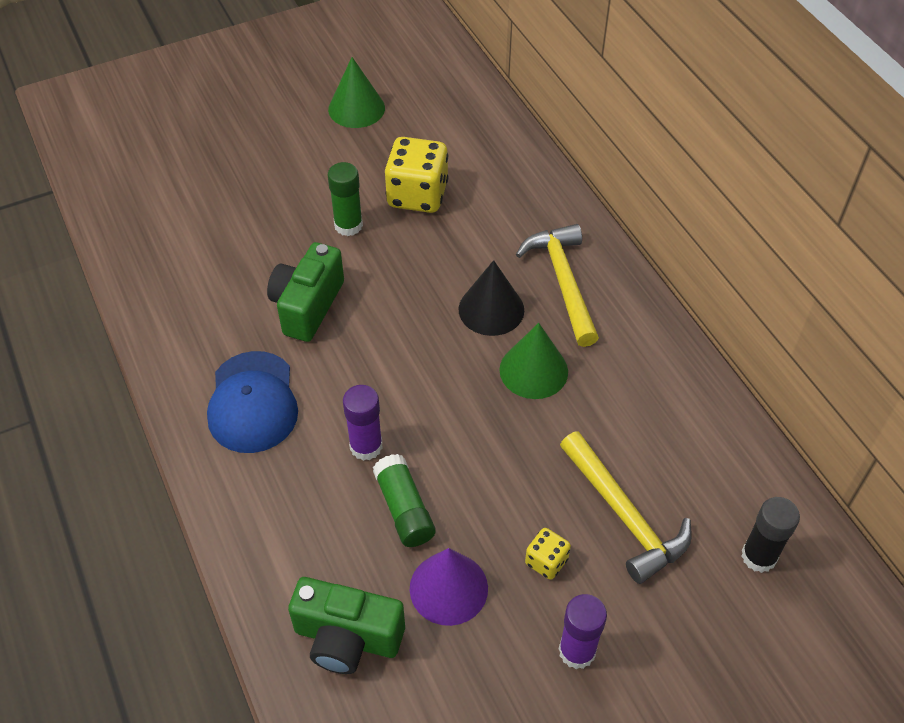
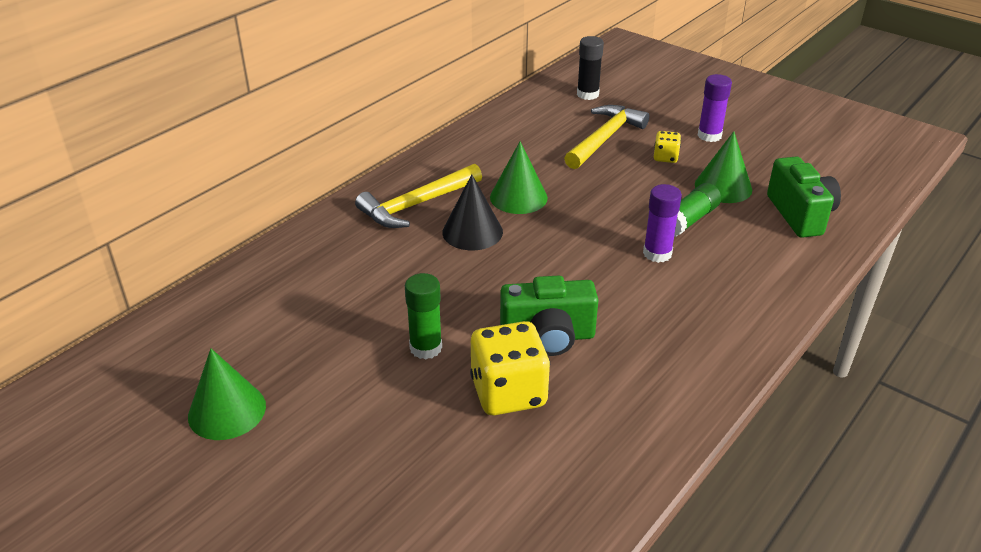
camera: 115 degrees left, 15 degrees down
(253, 402) = (677, 329): blue cap -> none
(417, 195) = (355, 315): yellow dice -> yellow dice (508, 392)
(448, 588) = (723, 187): purple cone -> green cone

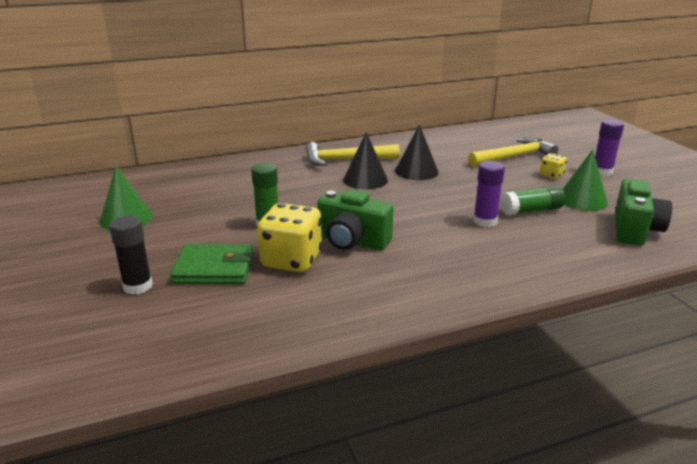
camera: 30 degrees right, 10 degrees down
(432, 443) = (214, 269): none -> green wallet
(518, 197) = (416, 171): green cone -> black cone
(587, 94) = (527, 134): black glue stick -> black glue stick (138, 286)

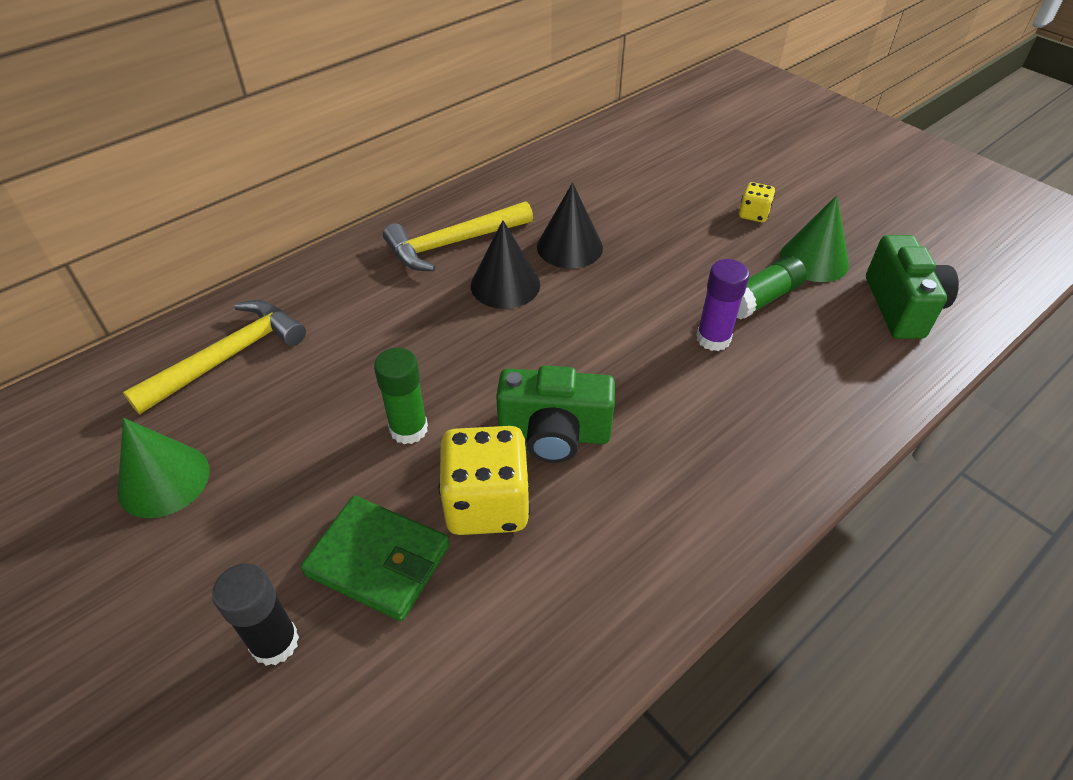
camera: 20 degrees left, 20 degrees up
(214, 269) = (378, 560): green wallet -> green wallet turned 45 degrees clockwise
(514, 157) = (687, 183): yellow hammer -> yellow hammer (228, 357)
(602, 171) = (812, 192): purple glue stick -> none

